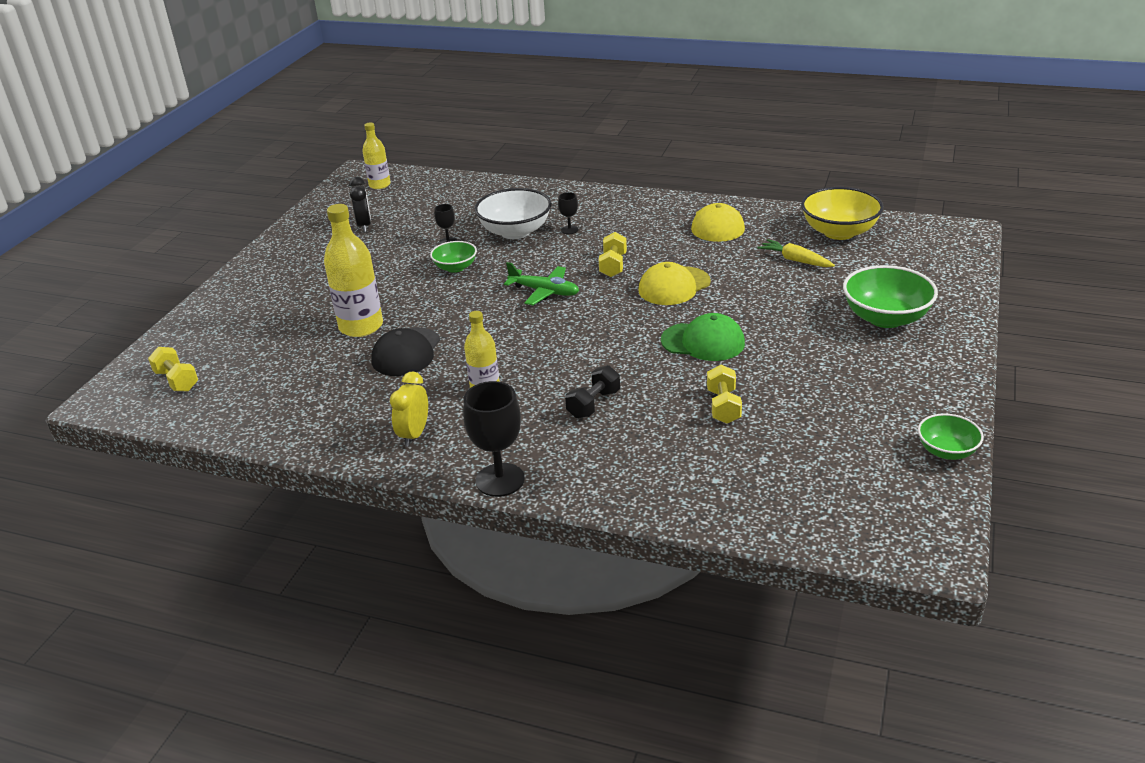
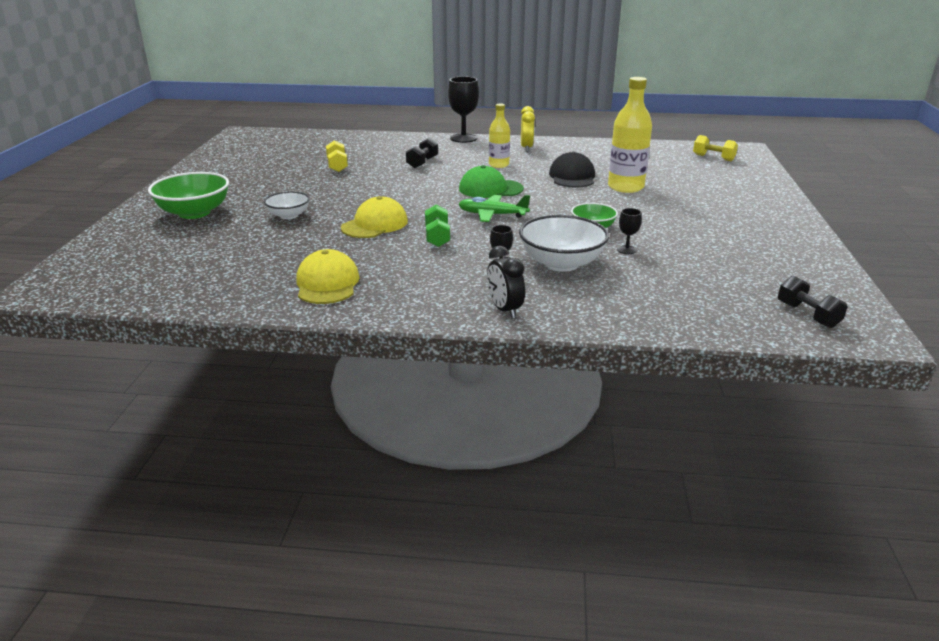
camera: 165 degrees right, 5 degrees down
(364, 226) = (743, 261): black clock -> black clock (504, 309)
(379, 185) = (807, 315): yellow bottle -> black dumbbell
(613, 265) = (437, 237): yellow dumbbell -> green dumbbell
(703, 342) = (349, 192): green cap -> green cap (490, 189)
(771, 306) = (288, 215): none -> white bowl
(795, 260) = (251, 251): yellow carrot -> none
(839, 232) = (187, 282): yellow bowl -> none
(946, 451) = (207, 158): green bowl -> none

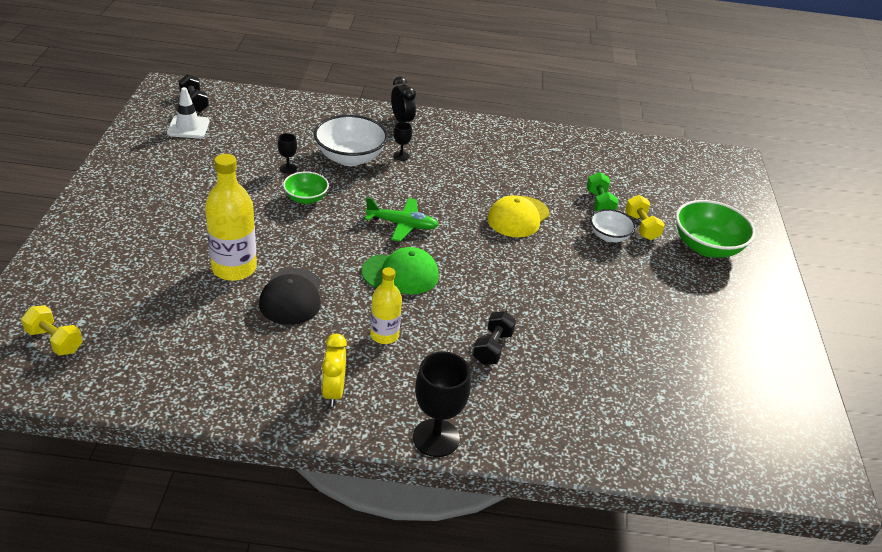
camera: 175 degrees right, 10 degrees up
(327, 283) = (532, 151): yellow cap -> none
(337, 166) = (607, 344): yellow dumbbell -> yellow dumbbell (641, 227)
(437, 237) = (455, 195): green dumbbell -> green dumbbell (599, 203)
(778, 283) = (188, 127): none -> white traffic cone

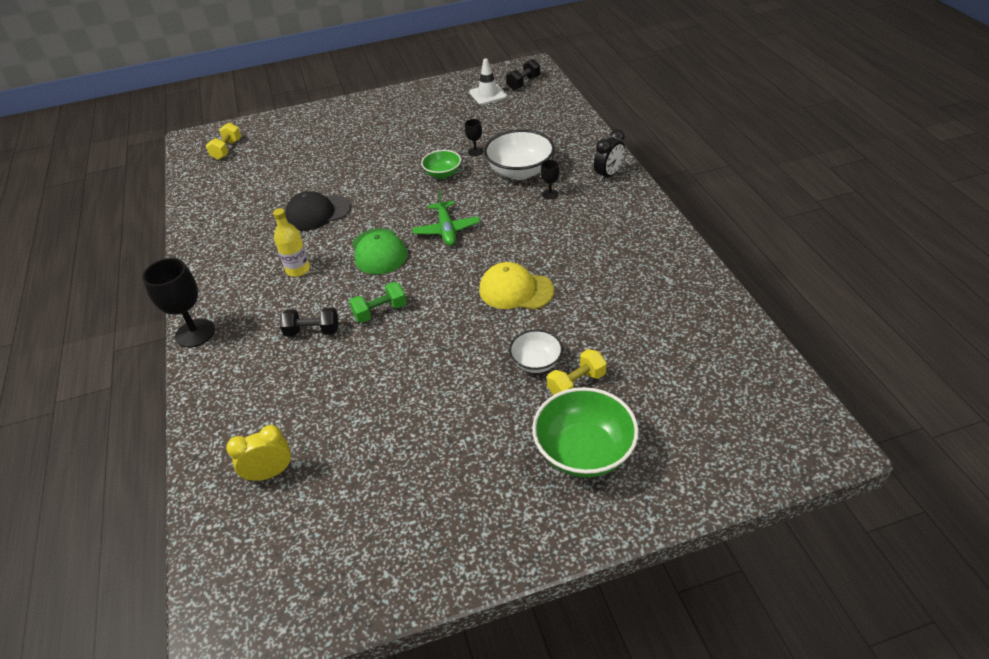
camera: 75 degrees right, 5 degrees up
(234, 268) = (334, 178): yellow bottle -> none
(333, 392) = (225, 268): yellow clock -> yellow clock (270, 473)
(599, 203) = (592, 339): green dumbbell -> green dumbbell (380, 311)

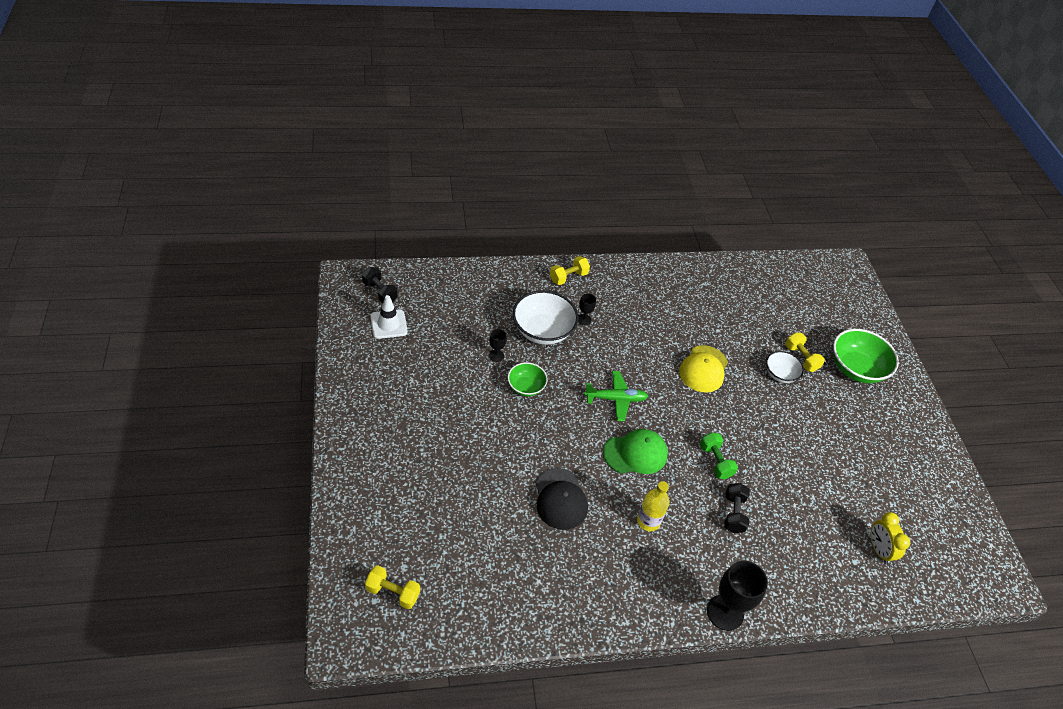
camera: 90 degrees left, 5 degrees up
(608, 175) = (568, 277): black clock -> yellow dumbbell

